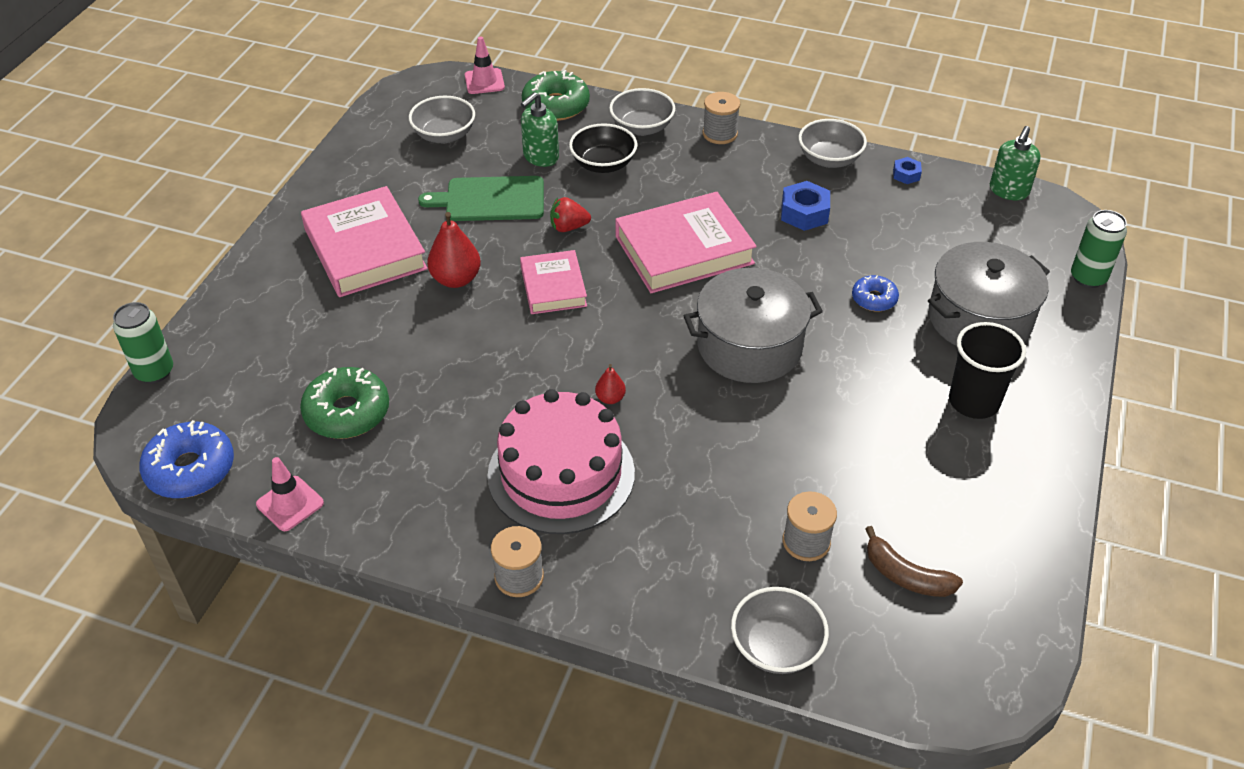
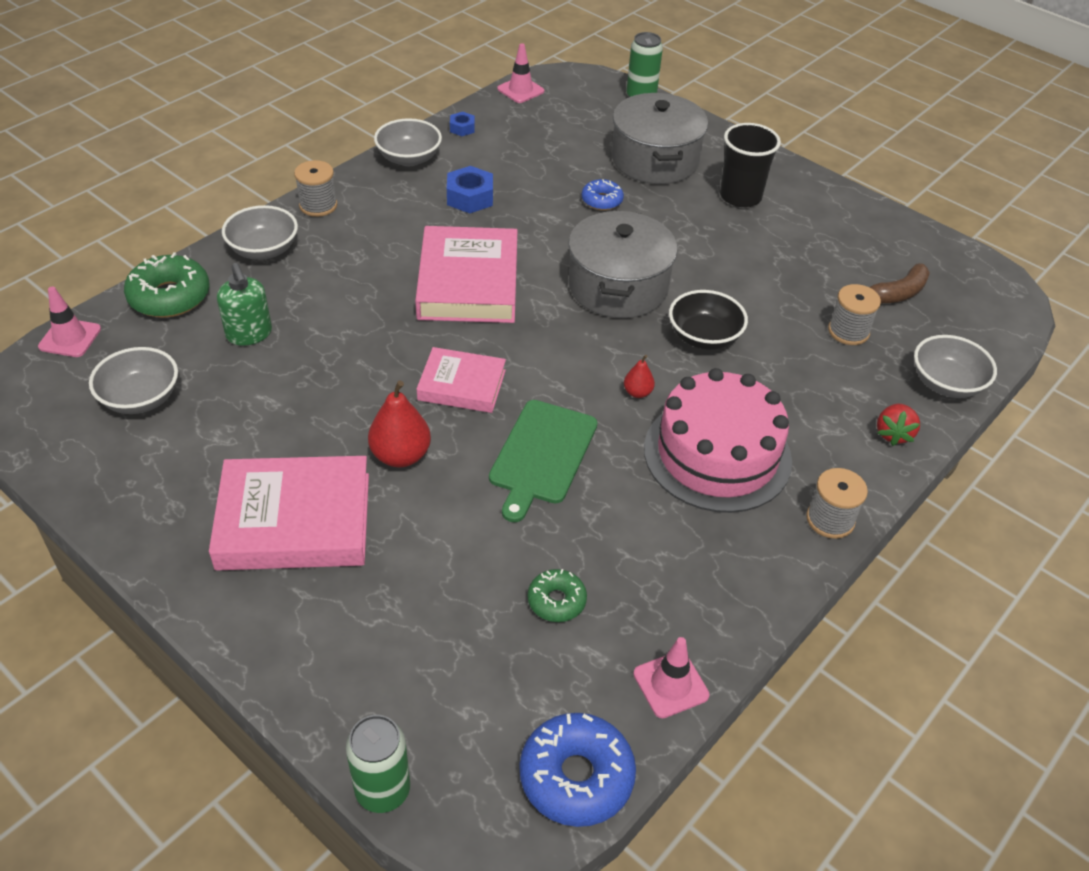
camera: 70 degrees left, 0 degrees up
(347, 412) = (556, 601): green donut -> green donut, size x0.58
(490, 200) = (289, 392): green cutting board -> green cutting board (542, 455)
(568, 227) = (379, 347): red strawberry -> red strawberry (893, 434)
(603, 164) = (299, 293): black bowl -> black bowl (704, 337)
(1008, 191) = (520, 90): green soap dispenser -> pink traffic cone

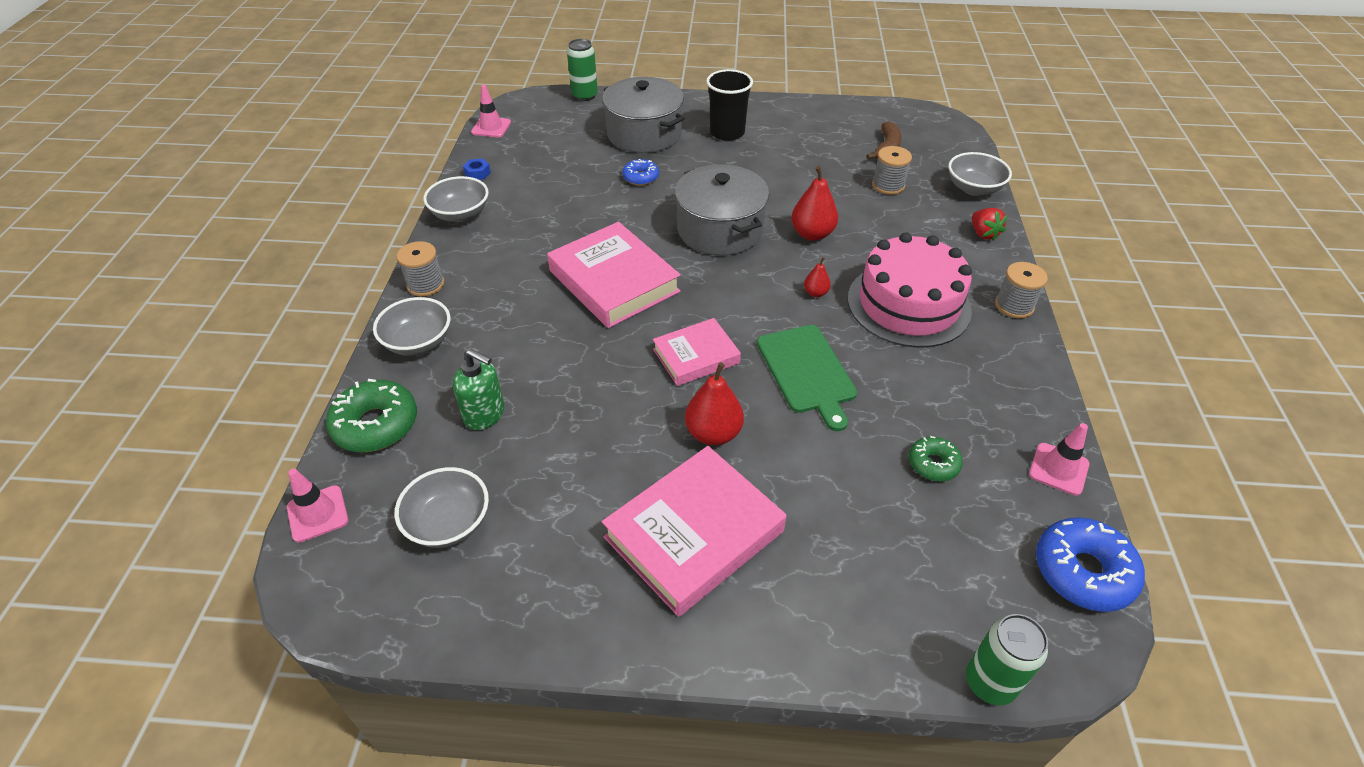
camera: 35 degrees left, 0 degrees up
(470, 197) = (543, 220): blue nut -> none
(704, 337) = (812, 234): black bowl -> red pear

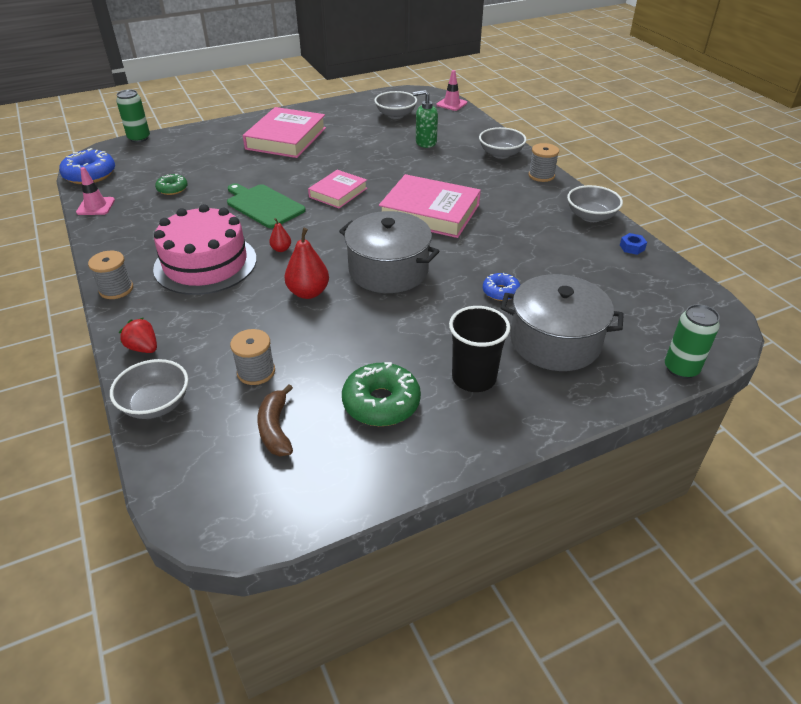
camera: 150 degrees right, 5 degrees down
(376, 425) = (470, 127): green donut -> green donut (381, 403)
(491, 127) = (697, 292): pink traffic cone -> none
(713, 433) = (302, 167): red pear -> none

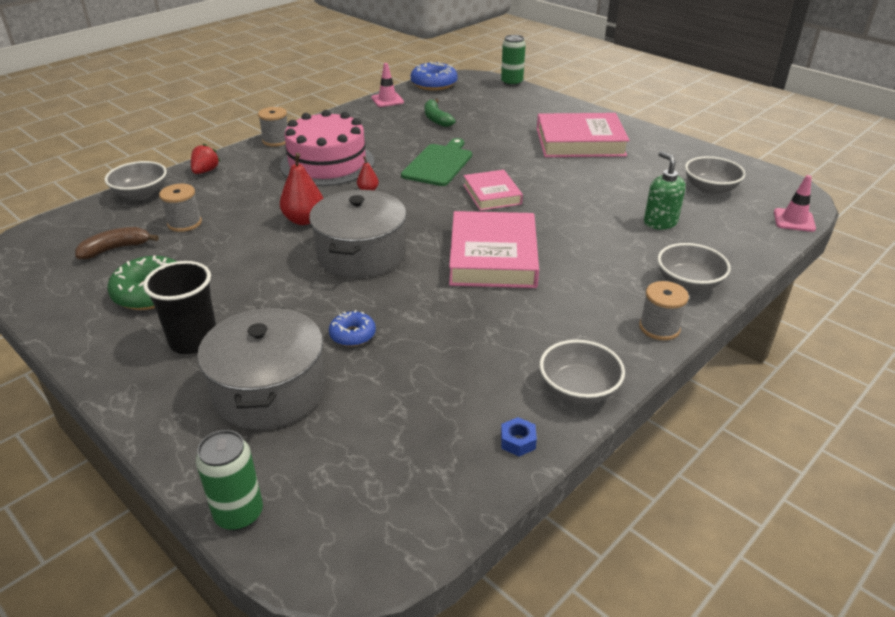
camera: 70 degrees right, 5 degrees down
(172, 189) = (436, 119): green donut -> green banana
(338, 193) = (492, 194): pink book -> pink book turned 60 degrees clockwise

